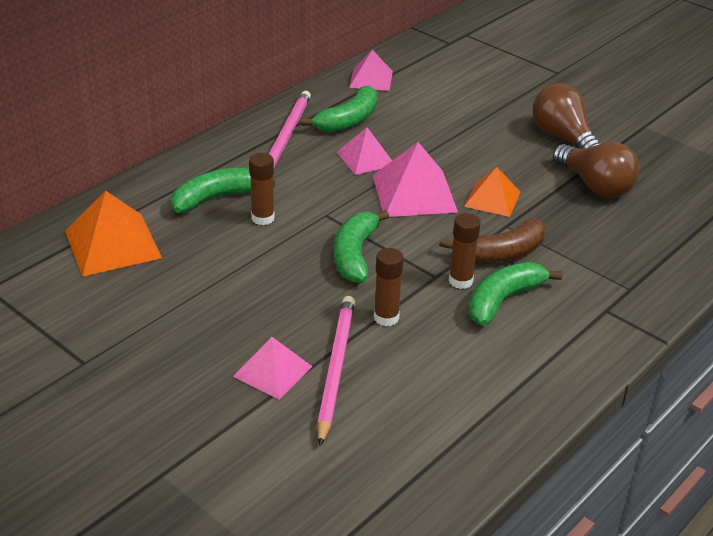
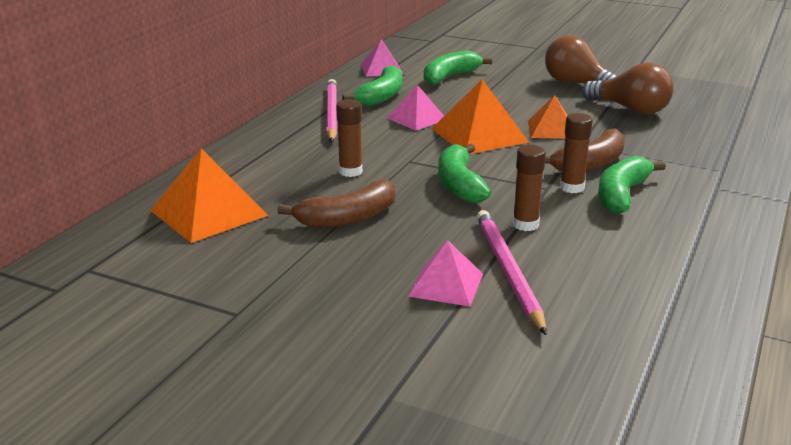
camera: 15 degrees left, 10 degrees down
(216, 198) = (294, 164): green banana -> green banana (450, 77)
(230, 276) = (348, 218): none -> brown banana
(414, 193) = (479, 135): pink pyramid -> orange pyramid

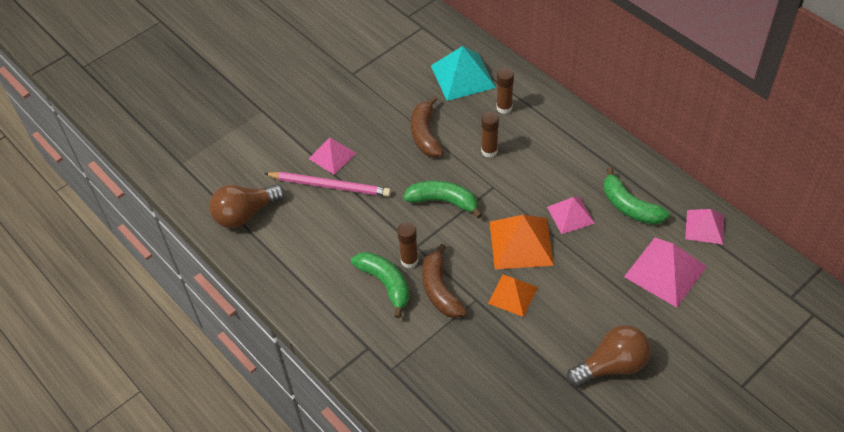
camera: 115 degrees right, 25 degrees up
(209, 212) = (462, 76): orange pyramid -> turquoise pyramid
(331, 113) = (602, 165): pink pencil -> none
(450, 77) = (665, 271): green banana -> pink pyramid
(525, 224) = (374, 214): brown glue stick -> brown glue stick (504, 108)
(630, 109) = (532, 376): brown light bulb -> brown light bulb (245, 214)

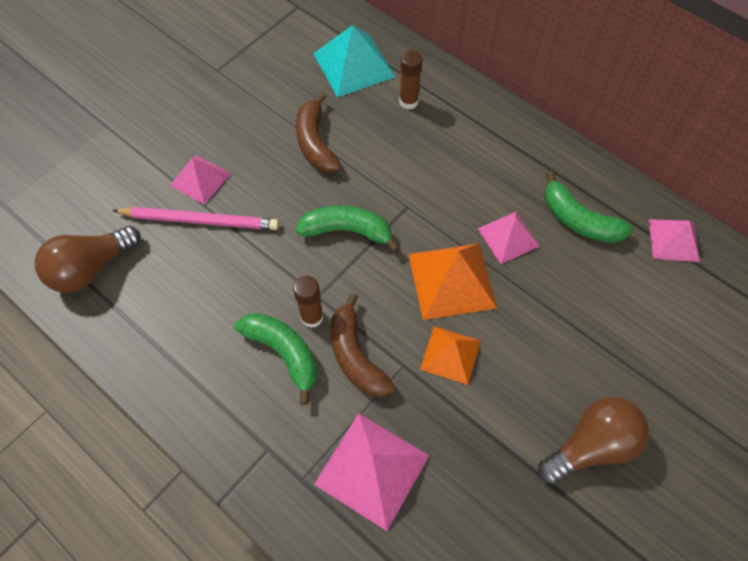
camera: 10 degrees left, 10 degrees up
(489, 151) = (397, 159): brown glue stick -> none
(665, 271) = (636, 305): pink pyramid -> pink pyramid (372, 470)

